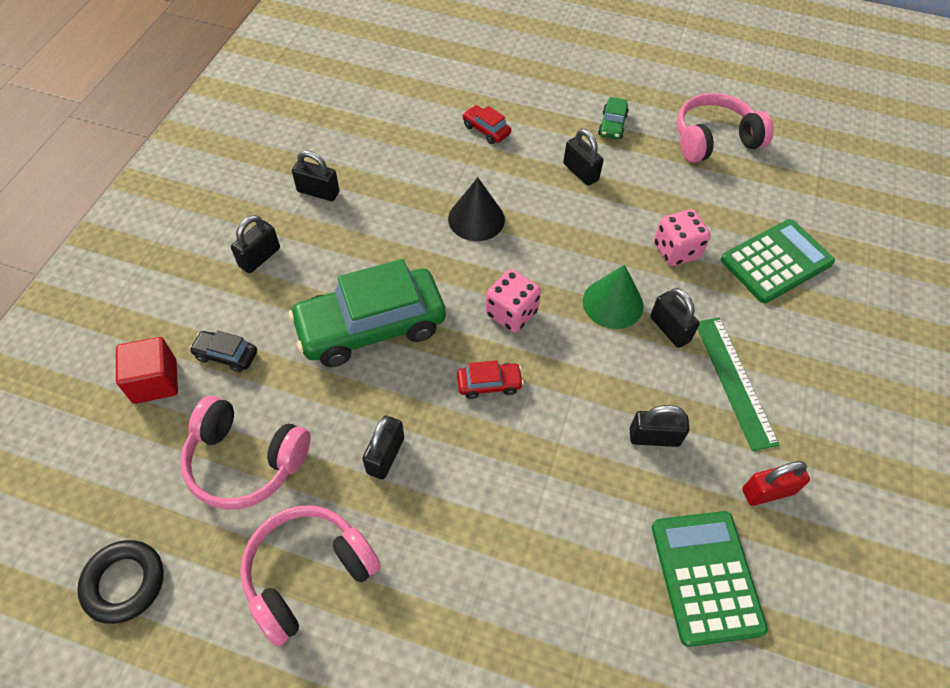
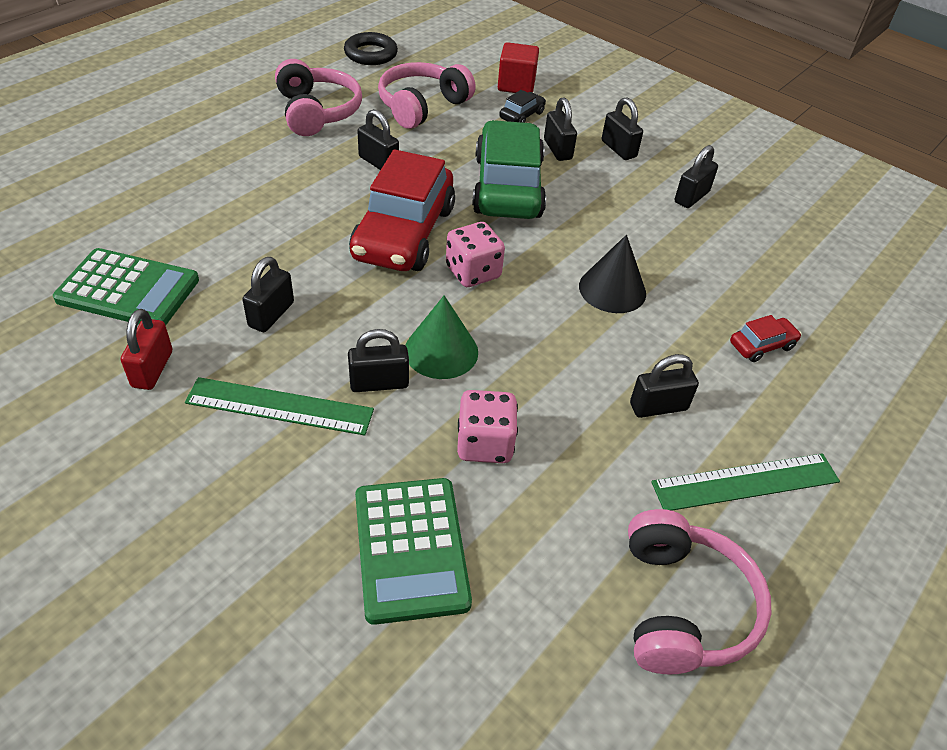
camera: 110 degrees right, 10 degrees down
(283, 305) = (557, 149): none -> black padlock
(489, 384) = (403, 233): red car -> red car, size x2.37
(612, 125) = (745, 482): green car -> green ruler

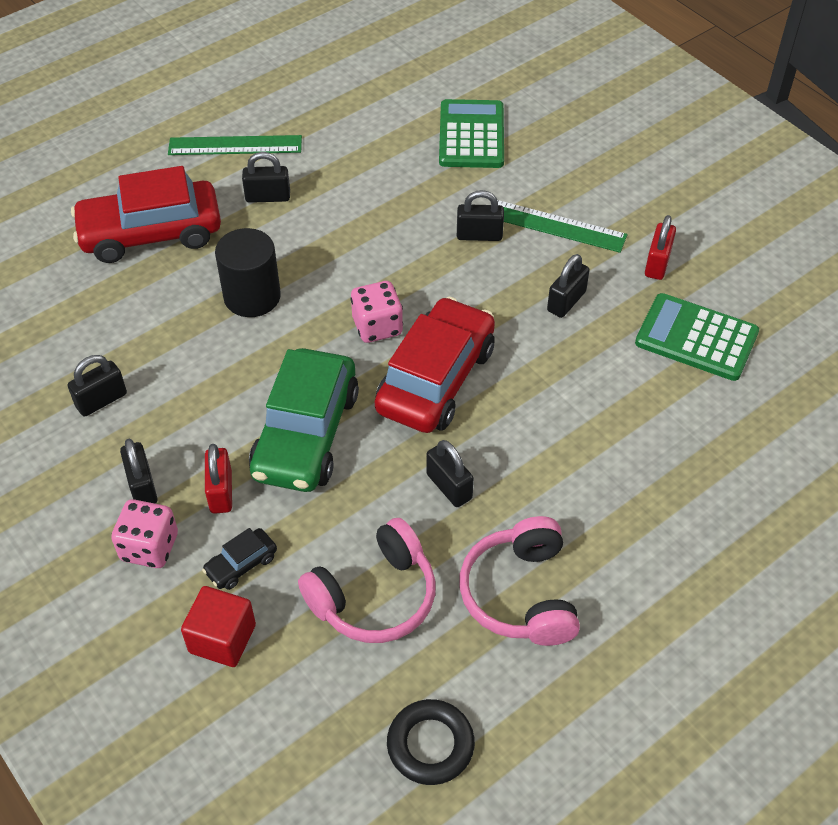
camera: 165 degrees left, 5 degrees up
(441, 351) = (425, 255): green cone -> none
(484, 444) = (408, 186): pink dice -> pink dice (149, 547)
(557, 149) = (221, 492): black padlock -> red padlock
(612, 289) = (252, 296): black cone -> black cylinder
(683, 606) = (316, 93): pink headphones -> none
(762, 345) = (151, 233): red car -> red car, size x2.37

